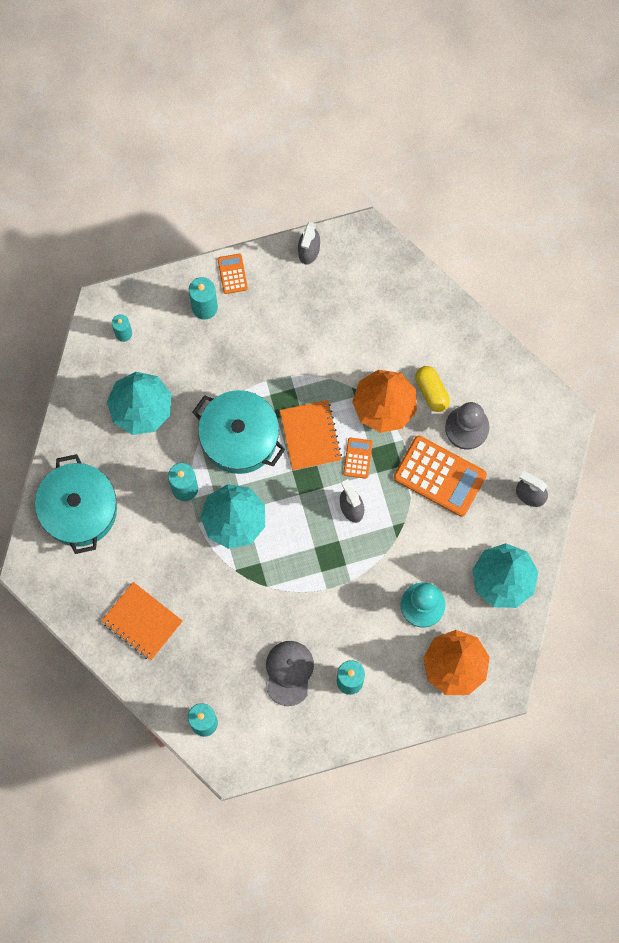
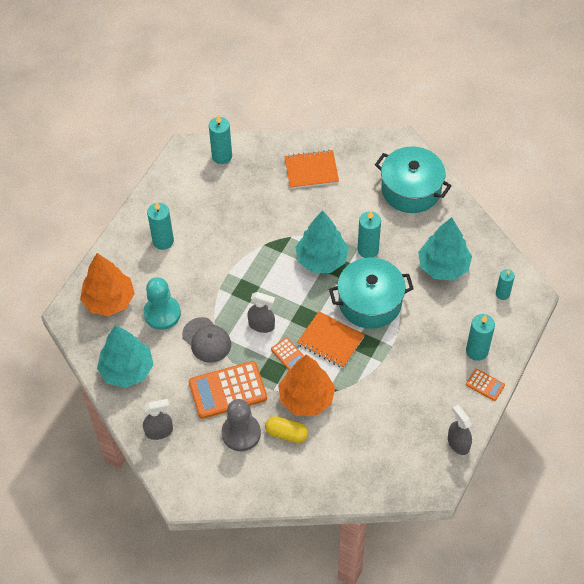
camera: 135 degrees right, 20 degrees down
(289, 672) = (202, 216): grey cap -> grey cap (206, 340)

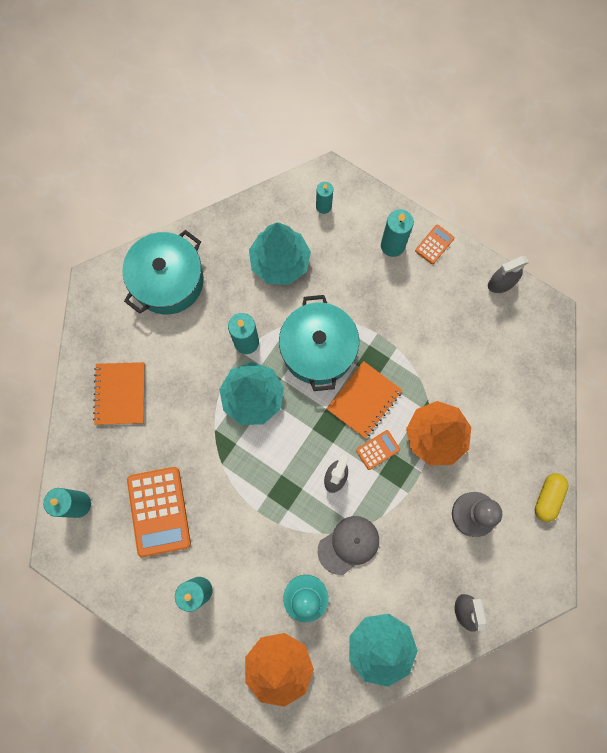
camera: 85 degrees left, 20 degrees up
(227, 390) = (418, 525): orange calculator -> orange calculator (159, 511)
(286, 434) = (478, 463): yellow capsule -> yellow capsule (547, 498)

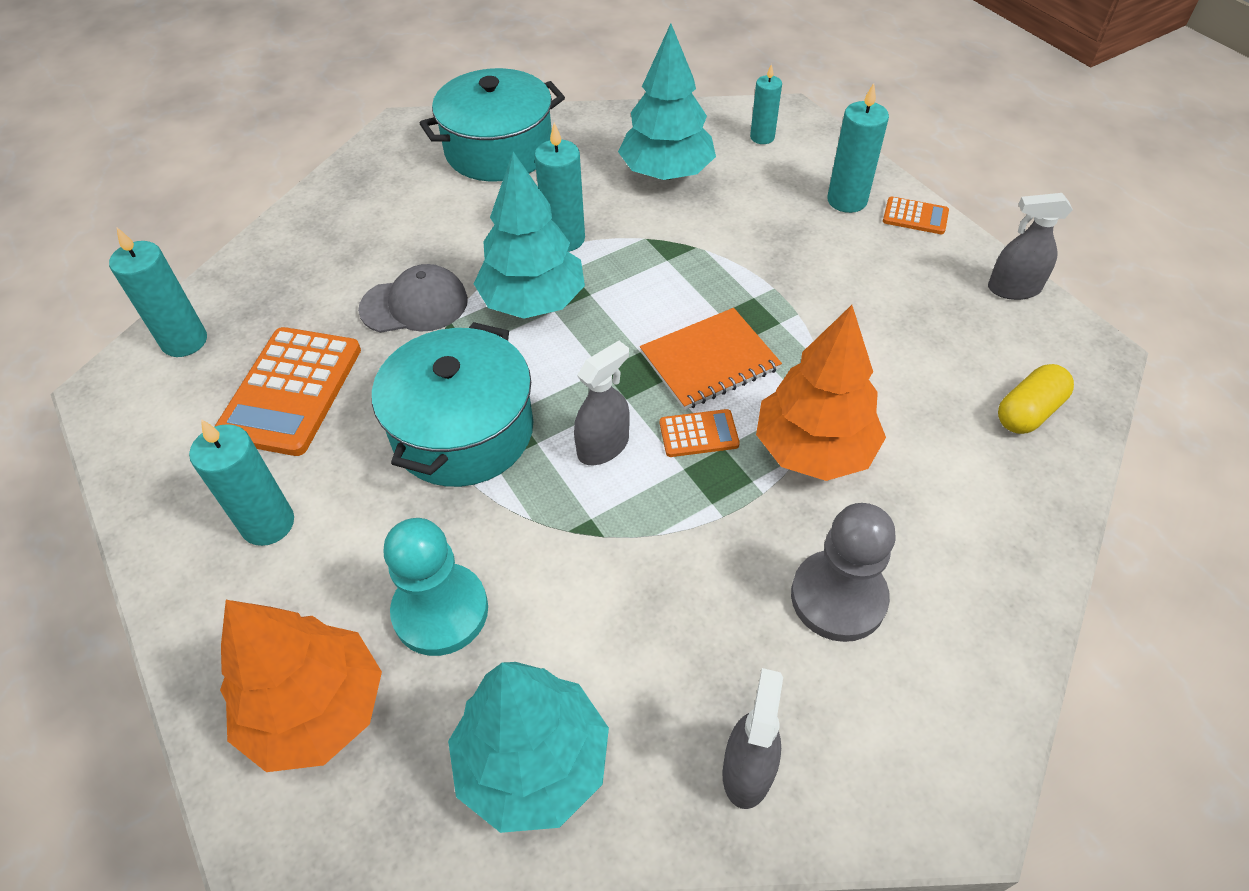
camera: 25 degrees right, 25 degrees down
(120, 394) = (346, 240): orange notebook -> none
(318, 349) = (668, 278): turquoise pot -> turquoise pot (463, 431)
(348, 545) = (570, 556): grey cap -> grey cap (414, 304)
(434, 244) = (915, 216): orange calculator -> orange calculator turned 45 degrees clockwise
(547, 498) = (1008, 627): yellow capsule -> yellow capsule (1028, 412)

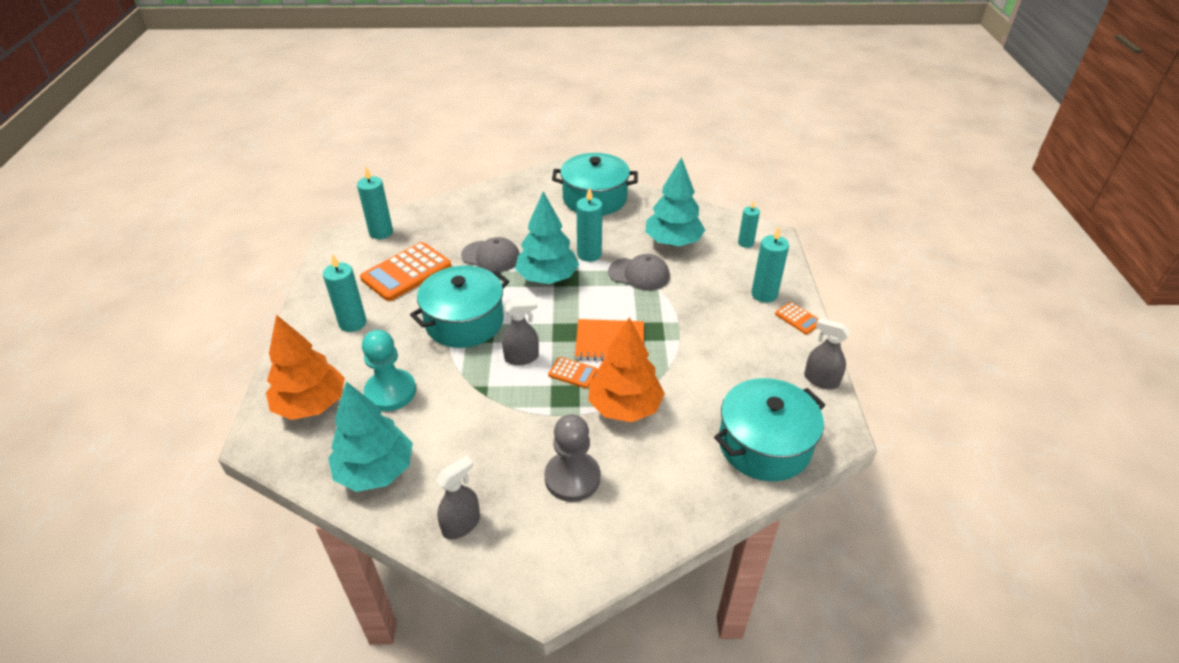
camera: 30 degrees right, 10 degrees down
(661, 240) = (639, 274): none -> grey cap
(1028, 412) = (764, 445): yellow capsule -> turquoise pot

